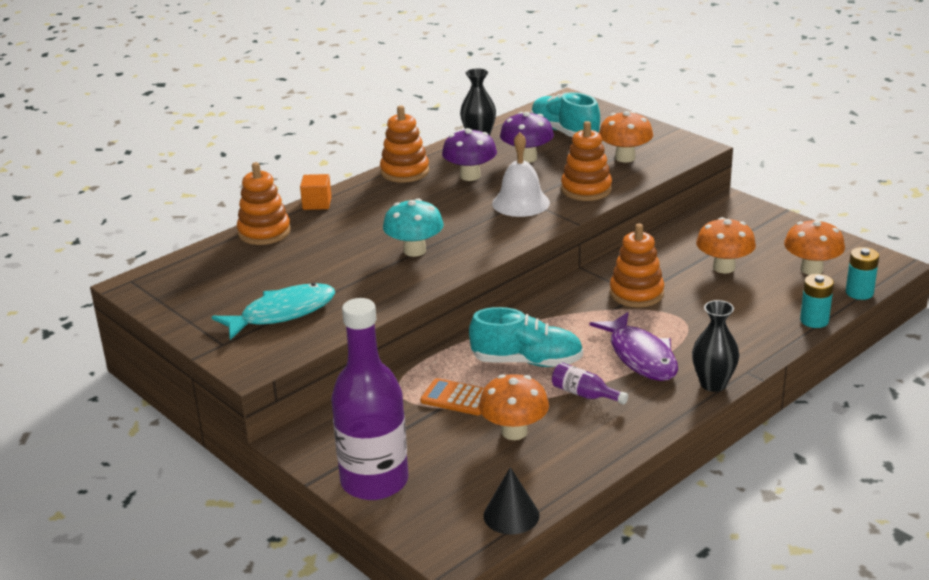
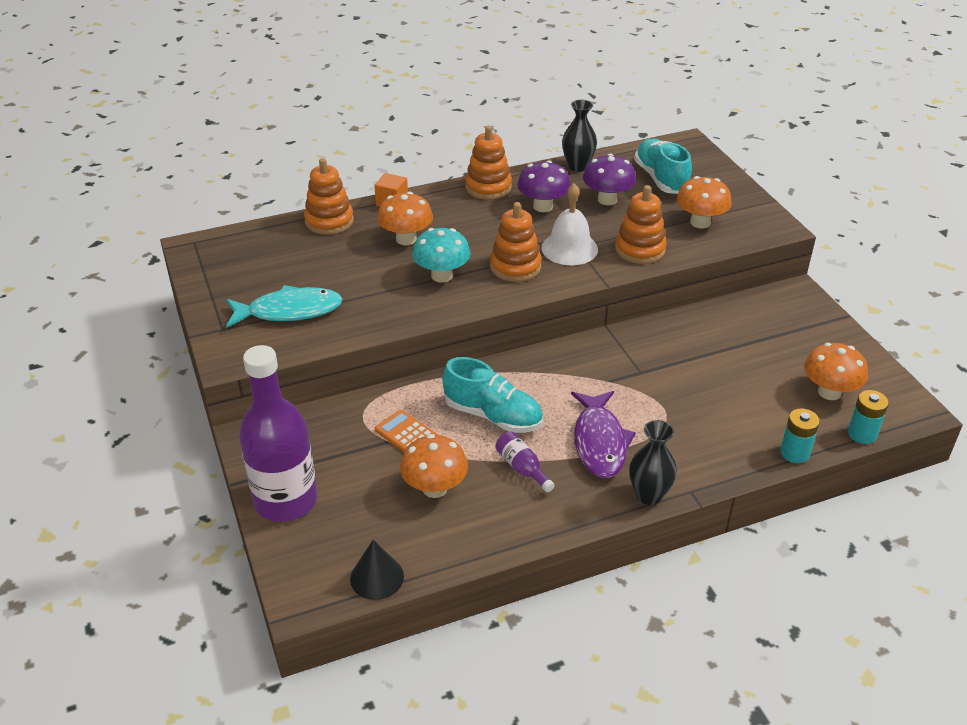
camera: 20 degrees right, 10 degrees up
(636, 293) = (639, 370): orange stacking toy -> orange stacking toy (515, 267)
(724, 267) = (742, 365): orange mushroom -> orange mushroom (406, 239)

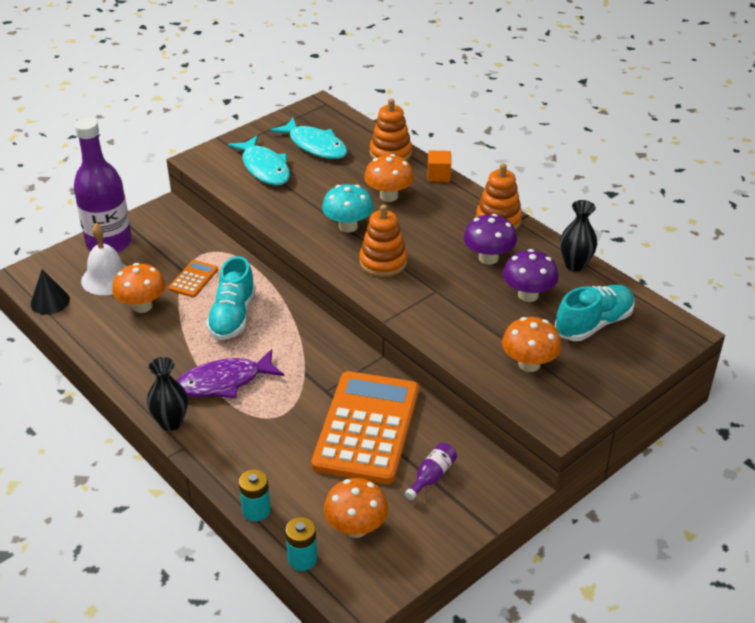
camera: 70 degrees right, 0 degrees up
(273, 266) = (315, 146): none -> turquoise fish
(522, 468) = (178, 345): purple bottle -> purple bottle (431, 476)
(569, 248) = (430, 287): white bell -> white bell (107, 278)
(640, 249) = (455, 331): orange stacking toy -> none
(702, 357) = (366, 427): none -> orange calculator

